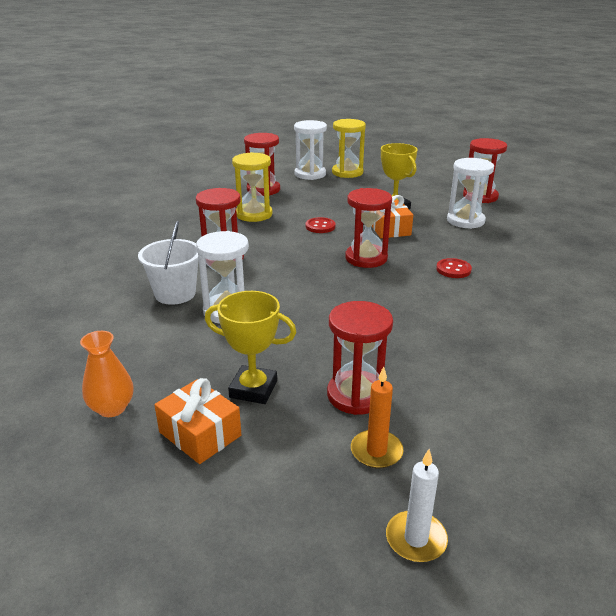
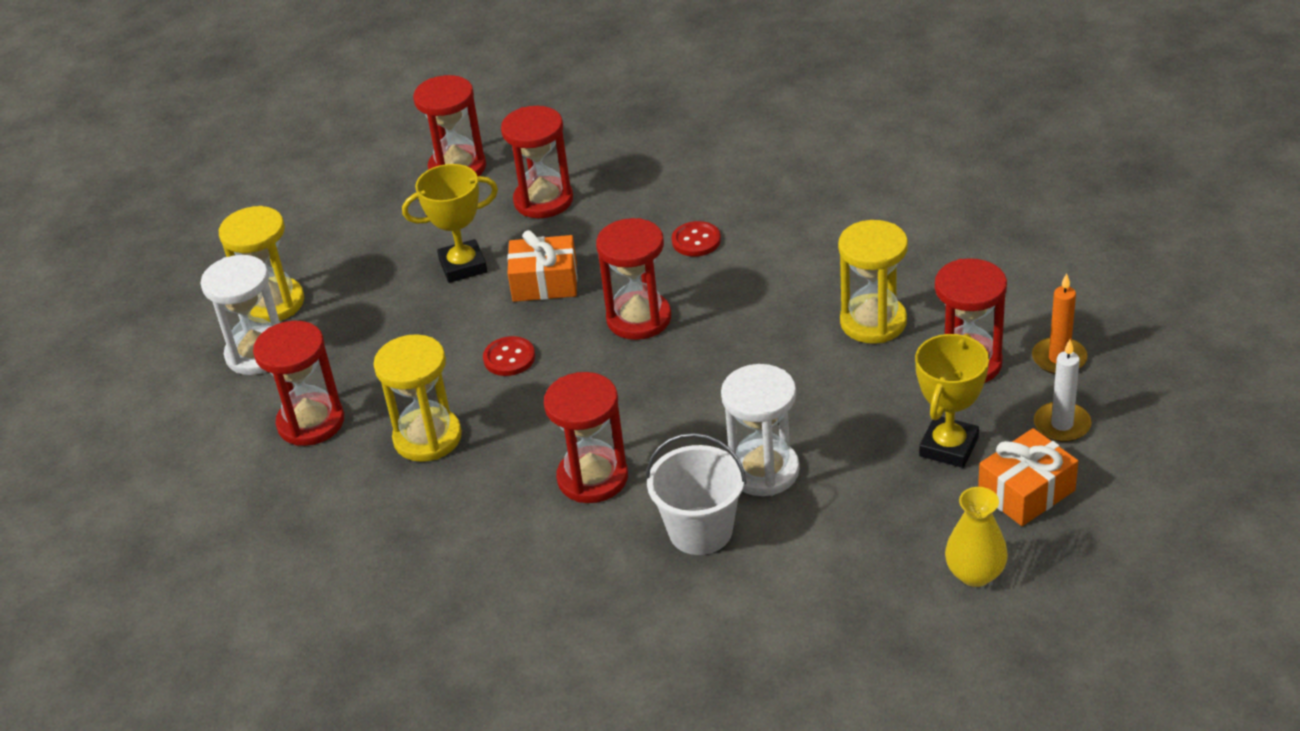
camera: 75 degrees left, 10 degrees up
(112, 408) = (975, 574): orange vase -> yellow vase
(393, 345) = (873, 322): none -> yellow hourglass
(416, 539) = (1169, 348): white candle -> white candle (1062, 425)
(465, 221) = (543, 200): white hourglass -> red hourglass

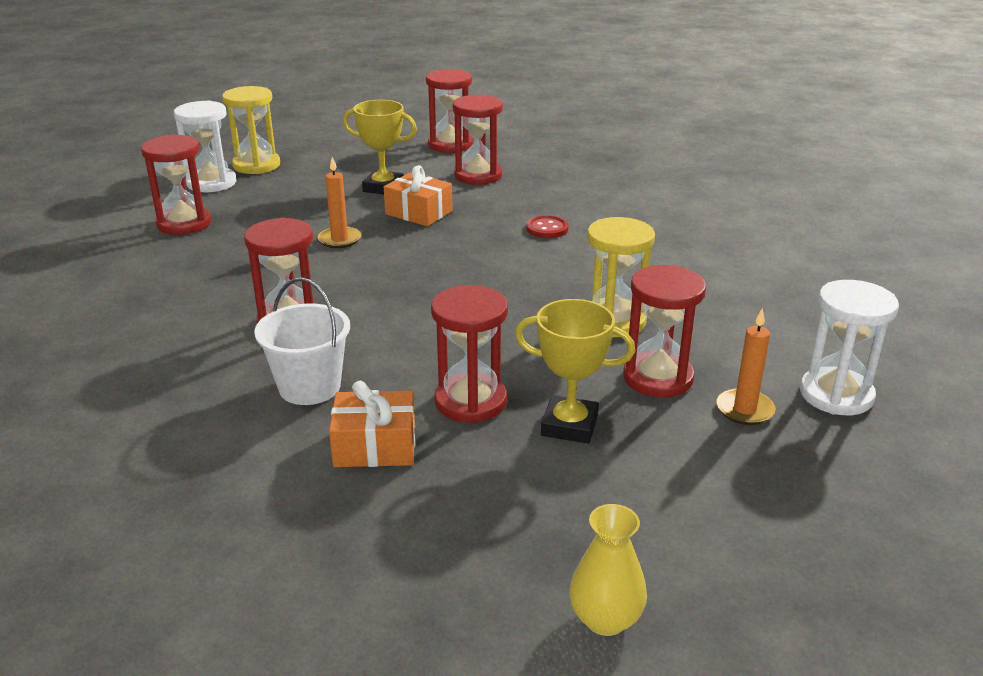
camera: 30 degrees right, 10 degrees down
(427, 438) = (231, 258): yellow hourglass -> none
(509, 358) = (339, 240): red button -> orange candle
(639, 319) = (449, 253): red hourglass -> red hourglass (470, 401)
(763, 471) = (406, 372): white hourglass -> white hourglass (836, 395)
(949, 447) = (569, 425): yellow trophy -> yellow trophy turned 45 degrees clockwise
(975, 574) = (471, 527): yellow vase -> yellow vase (605, 619)
(1026, 491) = (596, 490): orange gift -> orange gift (375, 446)
(1062, 425) = (690, 457): white candle -> none

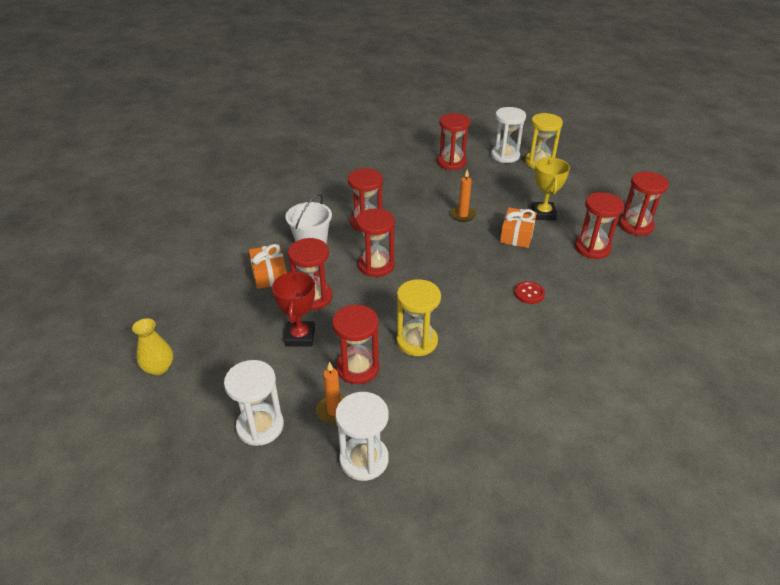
camera: 75 degrees right, 10 degrees up
(419, 329) = (376, 265): none -> red hourglass
(569, 425) = (300, 337): yellow trophy -> red trophy
(772, 487) = (260, 426): none -> white hourglass

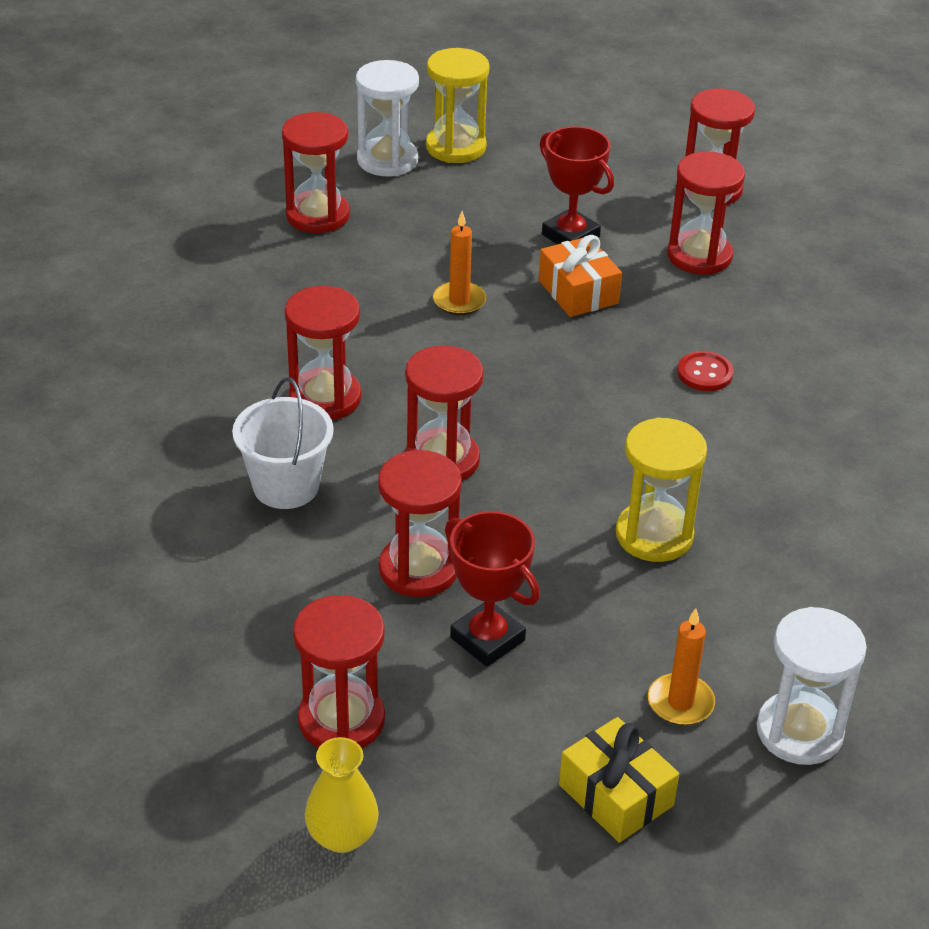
camera: 45 degrees left, 0 degrees up
(260, 426) = (616, 795): white hourglass -> yellow gift
(269, 274) = (293, 579): orange gift -> none
(357, 368) = (629, 625): red hourglass -> red hourglass (341, 720)
(543, 214) = (570, 236): yellow trophy -> red trophy

